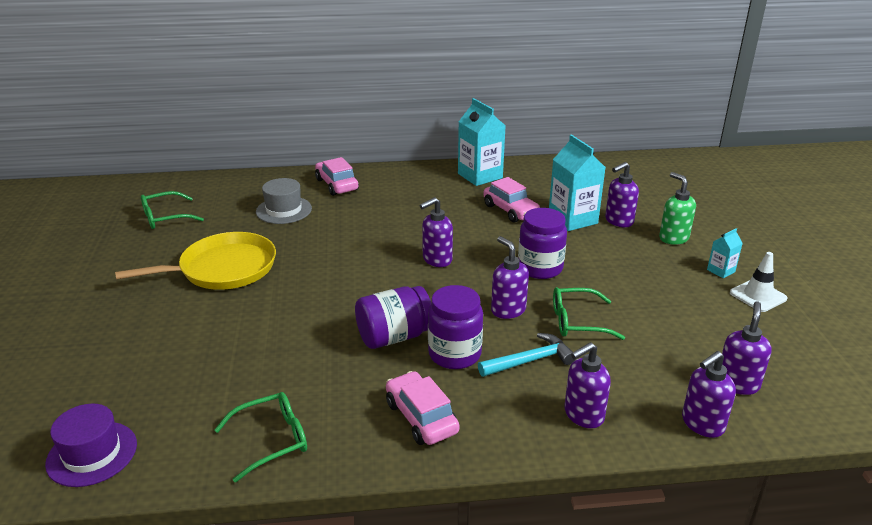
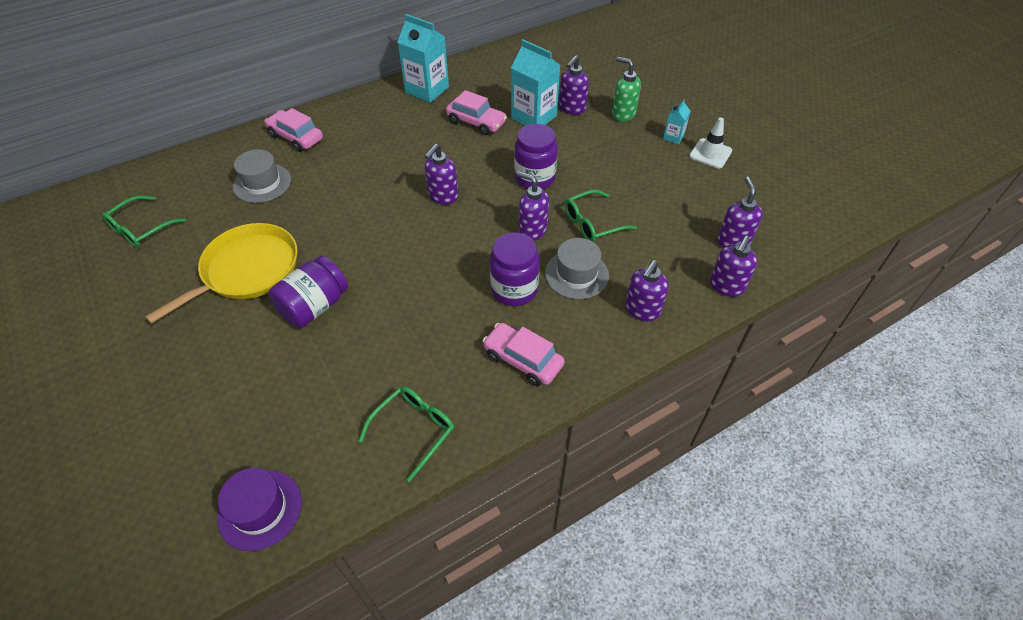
camera: 25 degrees left, 20 degrees up
(394, 336) = (454, 290): purple jar -> purple jar (314, 306)
(530, 361) = (576, 274): turquoise hammer -> grey hat

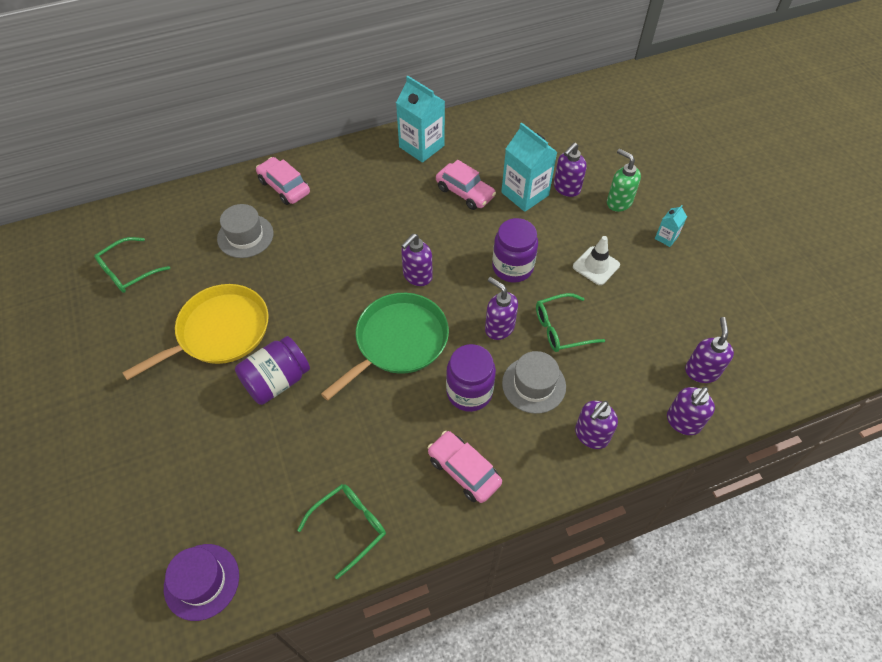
camera: 10 degrees right, 5 degrees up
(434, 255) = (398, 342): none -> green pan
(710, 153) = (701, 263): white traffic cone -> white traffic cone (596, 266)

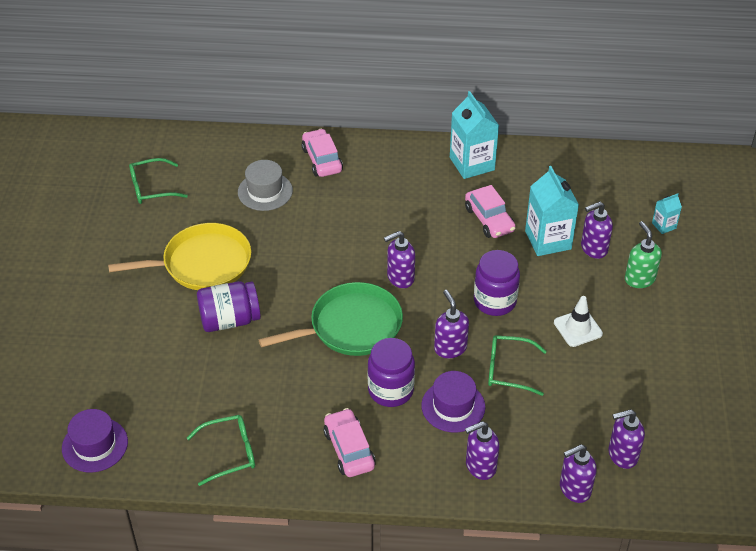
camera: 25 degrees right, 10 degrees down
(534, 385) = (453, 406): grey hat -> purple hat
(666, 237) = (667, 327): turquoise carton -> turquoise carton (664, 225)
(701, 371) = (622, 455): purple soap dispenser -> purple soap dispenser turned 135 degrees counterclockwise

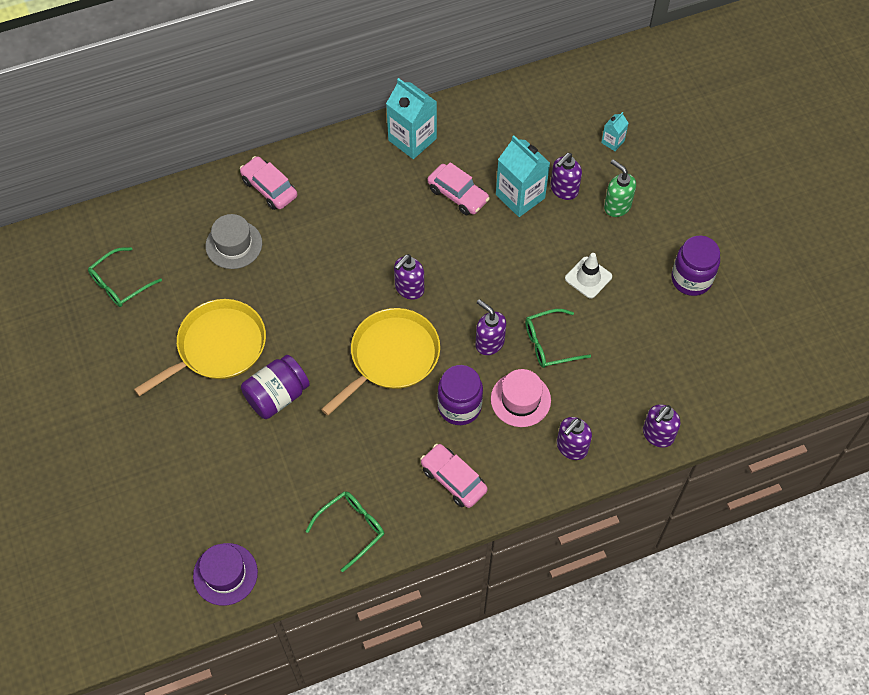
camera: 25 degrees left, 15 degrees up
(351, 326) = (391, 357): green pan -> yellow pan
(453, 406) = (520, 399): purple hat -> pink hat
(494, 301) = (504, 279): purple jar -> purple jar (691, 279)
(622, 455) = (681, 386): purple soap dispenser -> none

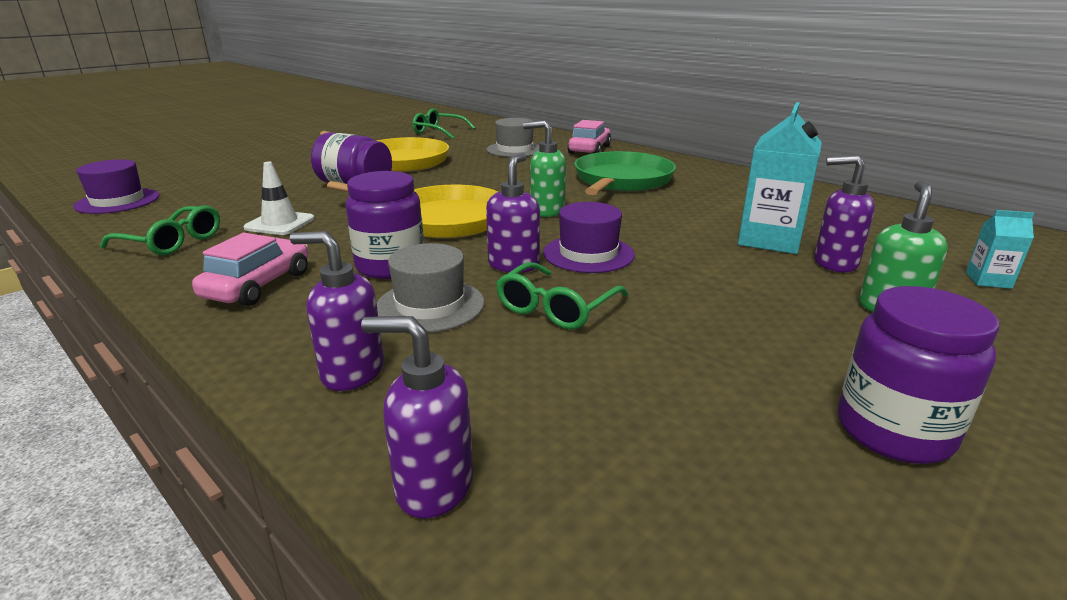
camera: 65 degrees right, 35 degrees down
(369, 211) = (621, 181): none -> green pan
(409, 288) = (546, 211): purple soap dispenser -> green soap dispenser
(412, 139) = (738, 181): turquoise carton -> none
(458, 195) = (709, 210): pink car -> none
(492, 298) = (588, 254): none -> purple hat
(520, 399) = (430, 305): pink hat -> grey hat
(550, 343) = (556, 307): green glasses -> green glasses turned 105 degrees counterclockwise
(588, 277) = (719, 313): white traffic cone -> white traffic cone (280, 223)

